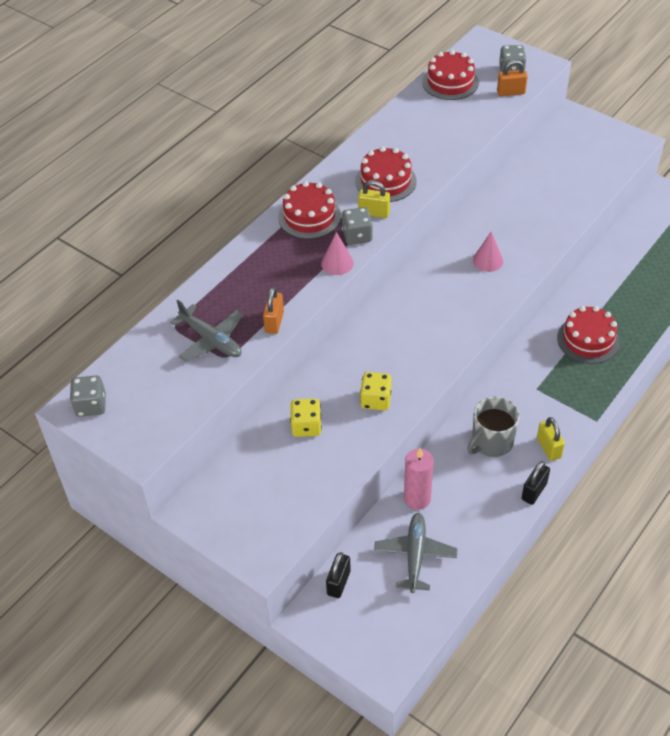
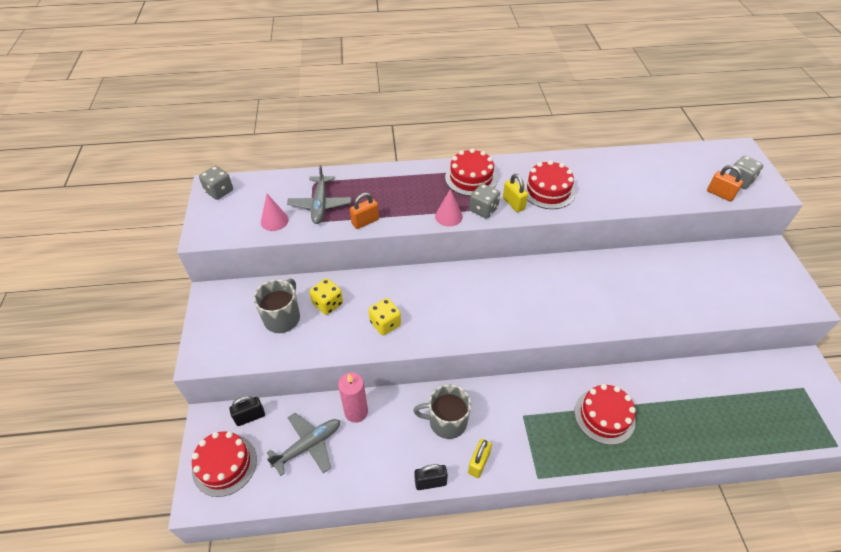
camera: 45 degrees right, 0 degrees up
(284, 470) = (282, 318): none -> grey mug
(450, 82) = (679, 160): red cake -> red cake (224, 464)
(487, 260) = (575, 298): pink cone -> pink cone (274, 221)

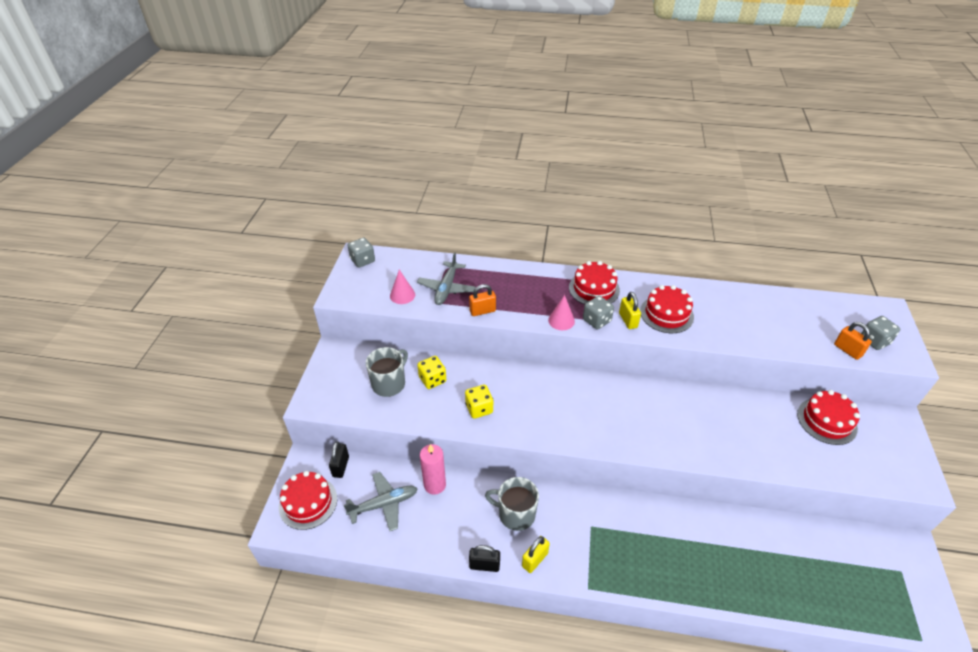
camera: 15 degrees right, 5 degrees down
(250, 417) = (341, 466): black padlock -> black padlock turned 75 degrees counterclockwise
(604, 416) = (673, 547): red cake -> red cake (826, 421)

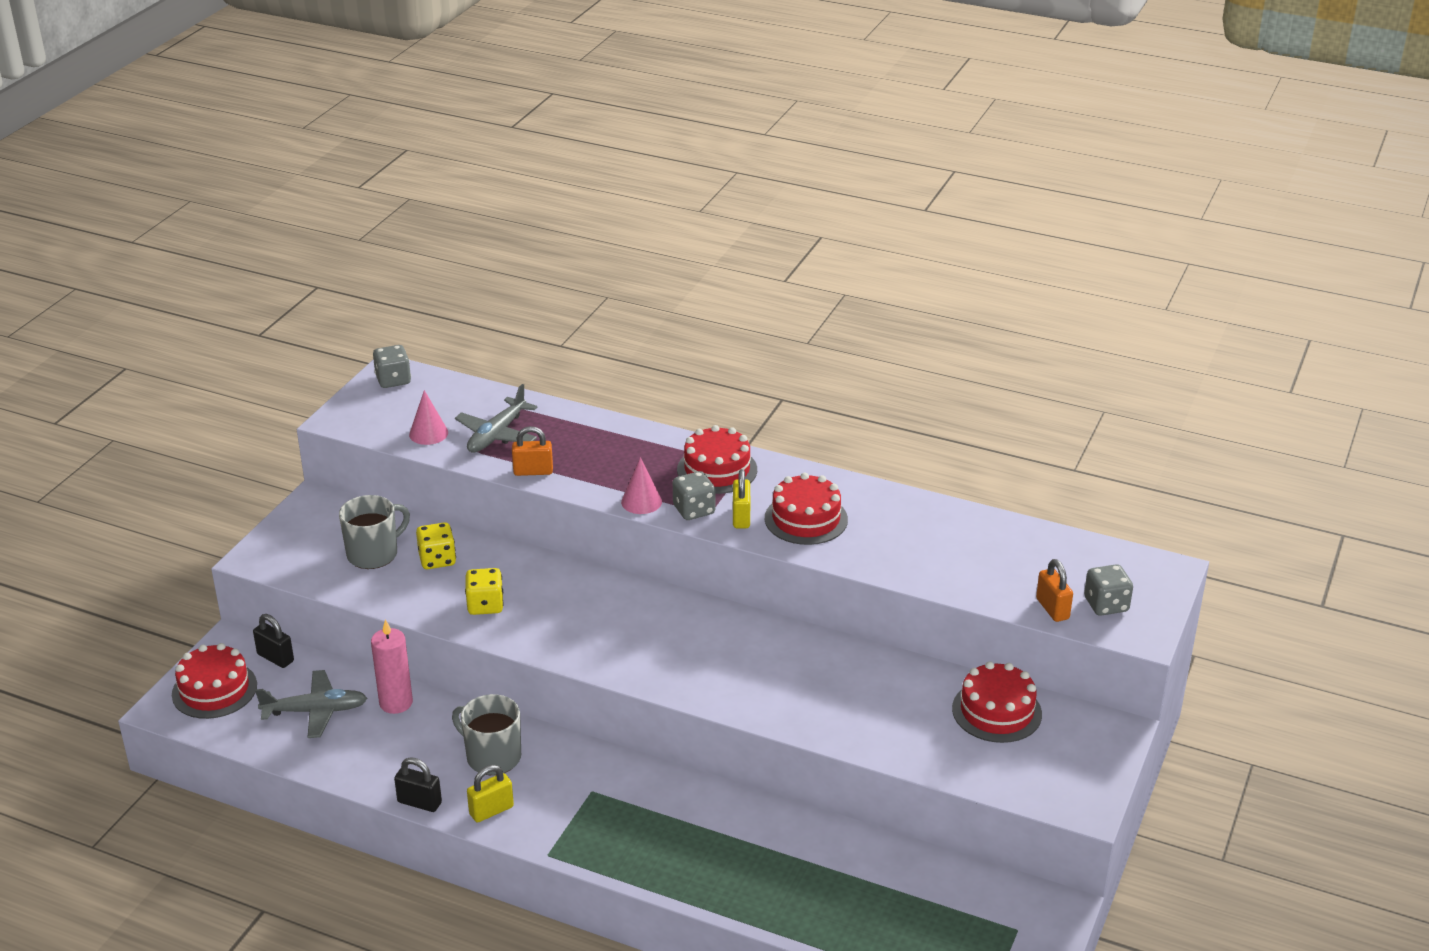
camera: 15 degrees right, 10 degrees down
(341, 466) = (275, 658): black padlock -> black padlock turned 75 degrees counterclockwise

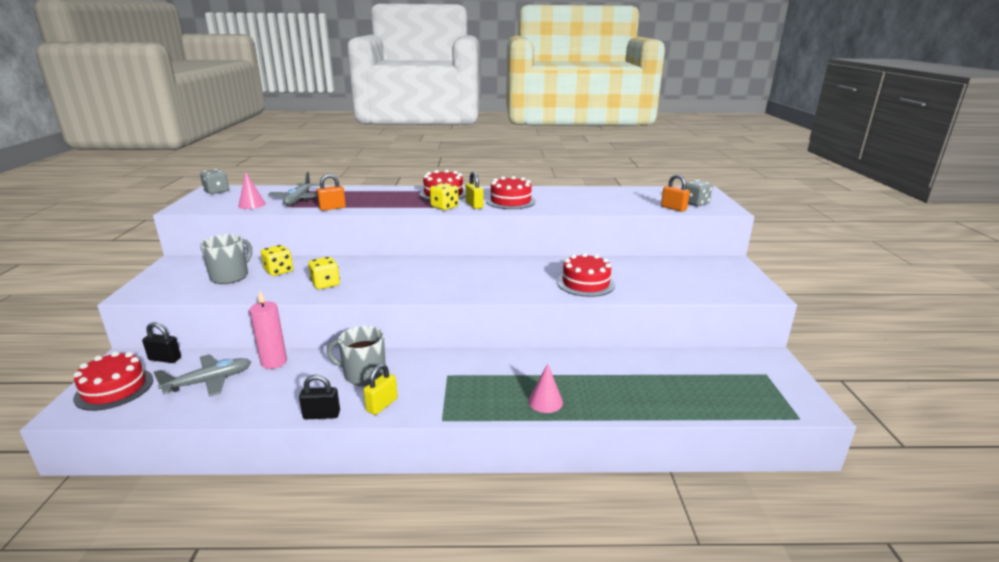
camera: 25 degrees left, 10 degrees down
(641, 501) = (410, 208): pink cone -> pink cone (545, 401)
(694, 510) = (444, 207): grey dice -> yellow dice
(996, 711) = (669, 267): red cake -> red cake (585, 283)

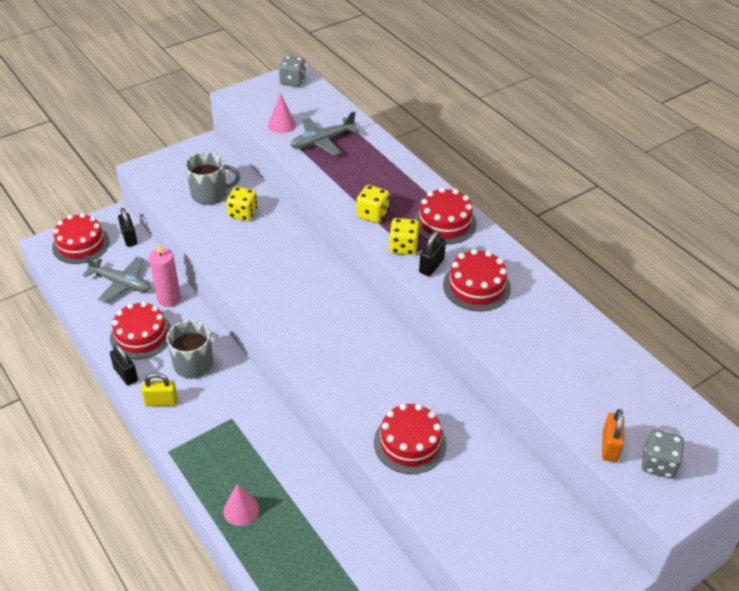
camera: 55 degrees right, 20 degrees up
(290, 391) = (141, 336): none -> red cake
(325, 284) = (244, 257): yellow dice -> yellow dice (372, 214)
(332, 208) = (322, 176): orange padlock -> none
(474, 205) = (431, 266): yellow padlock -> black padlock

